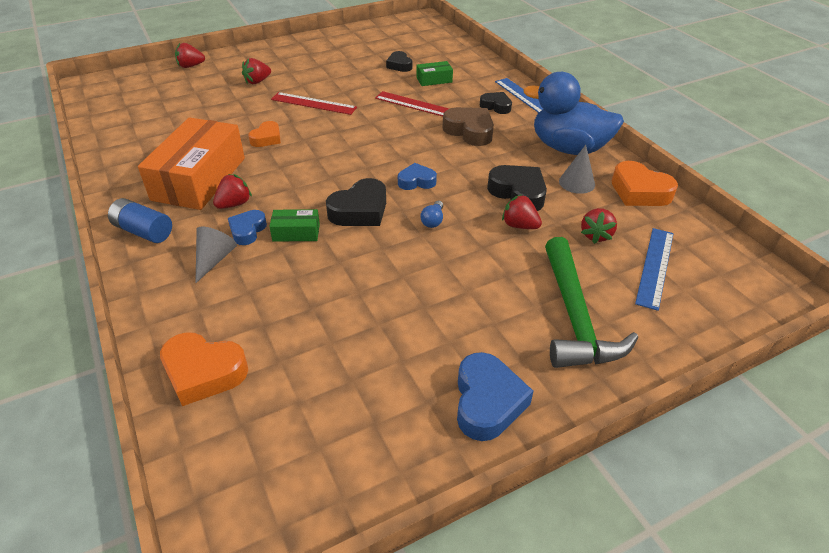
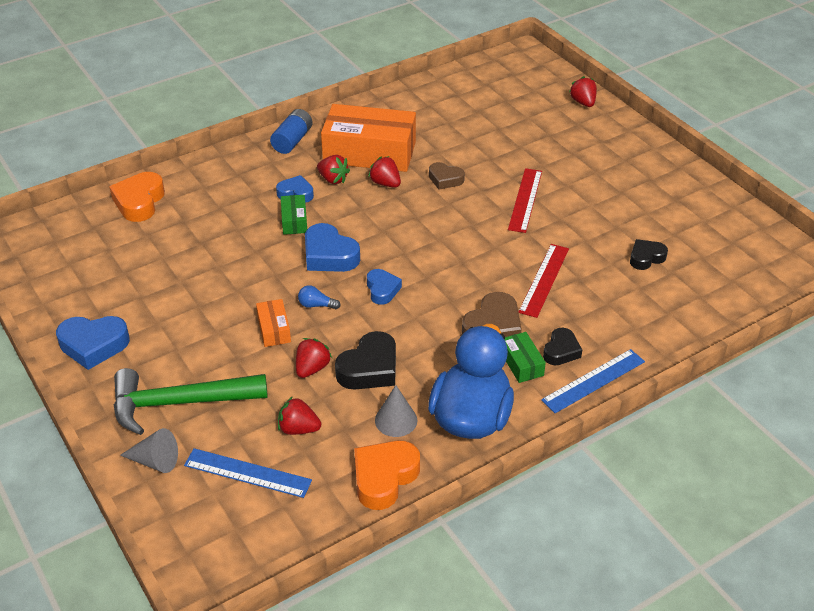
camera: 85 degrees right, 0 degrees up
(214, 259) = (258, 183): grey cone -> grey cone (155, 461)
(257, 81) = (563, 153): red strawberry -> red strawberry (385, 183)
(267, 138) = (445, 179): orange heart -> brown heart
(360, 210) = (329, 255): black heart -> blue heart
(434, 80) = (616, 291): green box -> green box (521, 363)
(466, 249) = (274, 329): none -> orange box

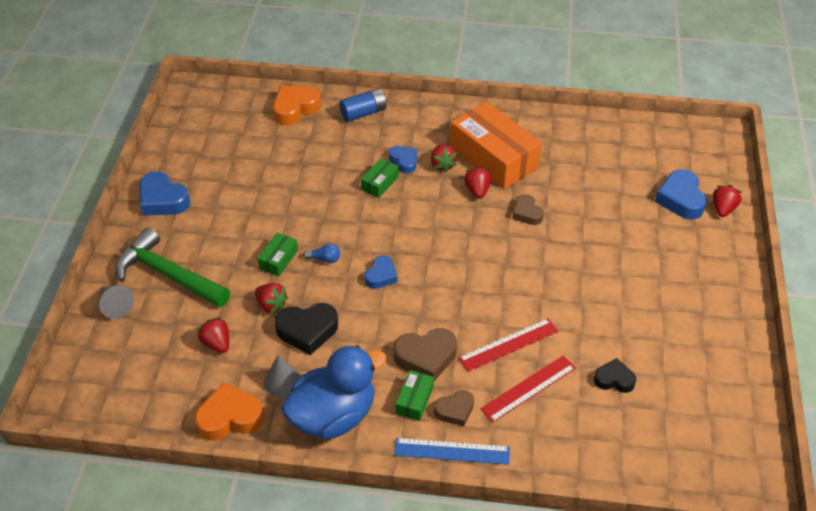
camera: 40 degrees right, 5 degrees up
(247, 473) = (156, 352): blue ruler -> none
(274, 329) = (278, 259): orange box -> green box
(292, 140) = (447, 116): blue battery -> blue battery (363, 113)
(312, 368) = (271, 305): red strawberry -> red strawberry turned 60 degrees clockwise
(316, 305) = (324, 259): blue light bulb -> blue light bulb turned 135 degrees clockwise
(329, 255) = (374, 225): blue heart -> blue heart (680, 199)
(525, 200) = (571, 268): red ruler -> red ruler (528, 388)
(561, 351) = (455, 410): black heart -> brown heart

